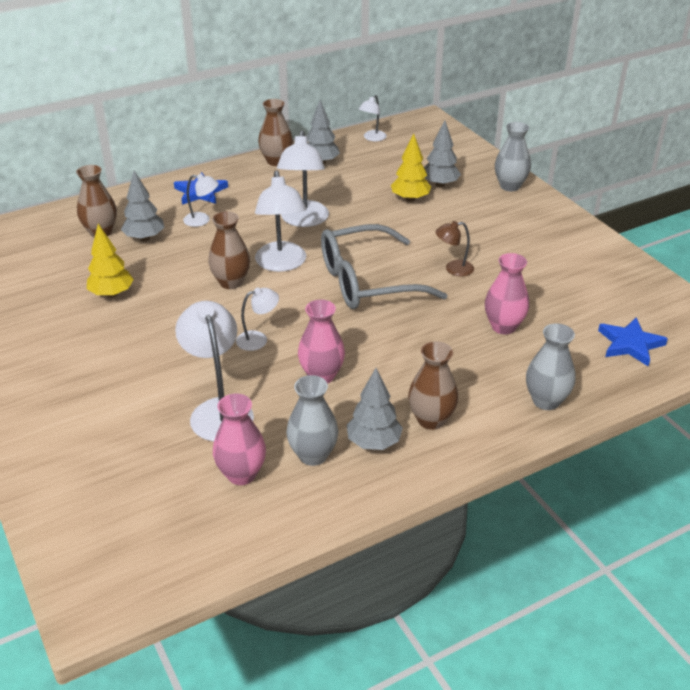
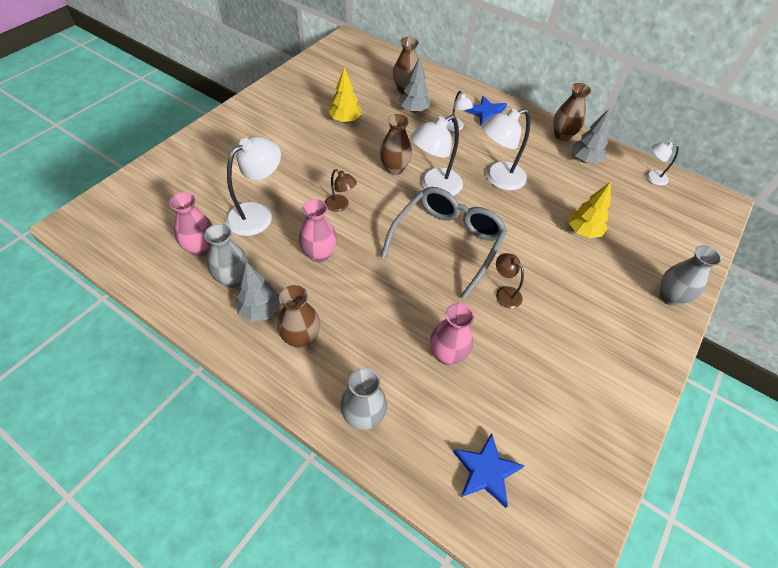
camera: 60 degrees right, 15 degrees up
(258, 339) = (340, 206): white lamp -> brown lamp
(367, 282) = (447, 242): grey glasses -> grey glasses turned 75 degrees clockwise
(440, 184) = (624, 244): grey tree -> none

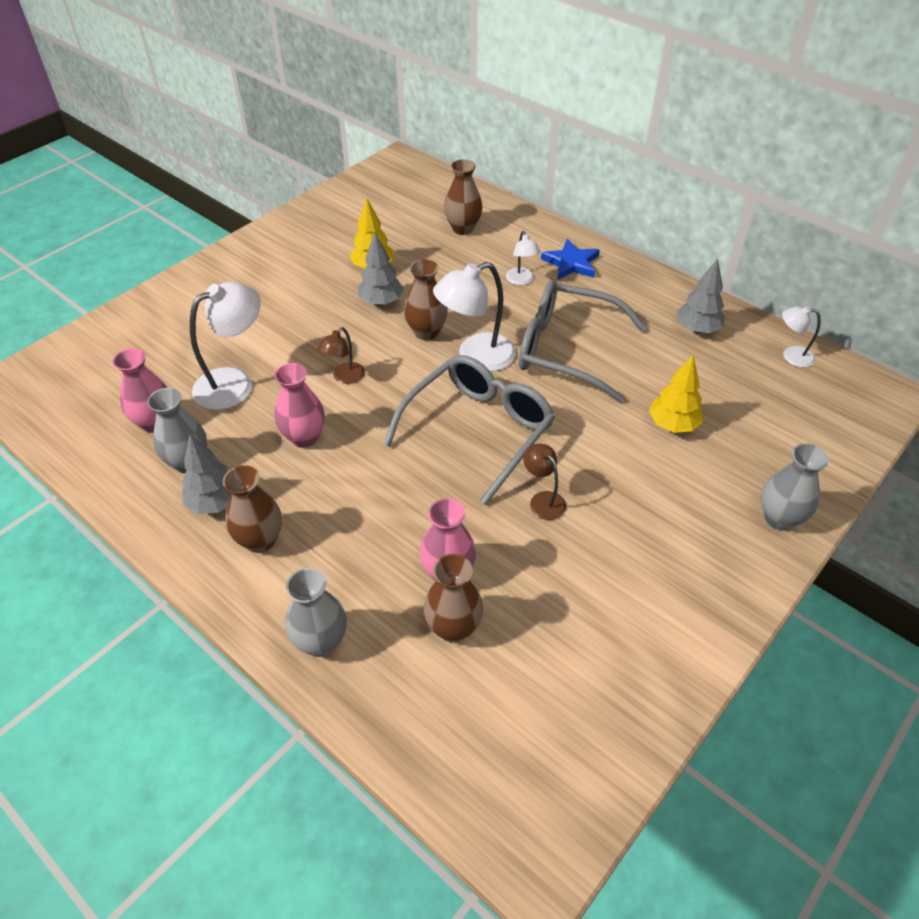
camera: 10 degrees right, 5 degrees down
(340, 206) = (344, 377): brown lamp -> brown lamp turned 75 degrees clockwise
(413, 110) = (469, 256): grey tree -> grey tree (381, 302)
(486, 471) = (468, 722): blue star -> none
(498, 178) = (567, 350): white lamp -> grey glasses
(562, 136) = (672, 295): brown vase -> brown vase (453, 628)

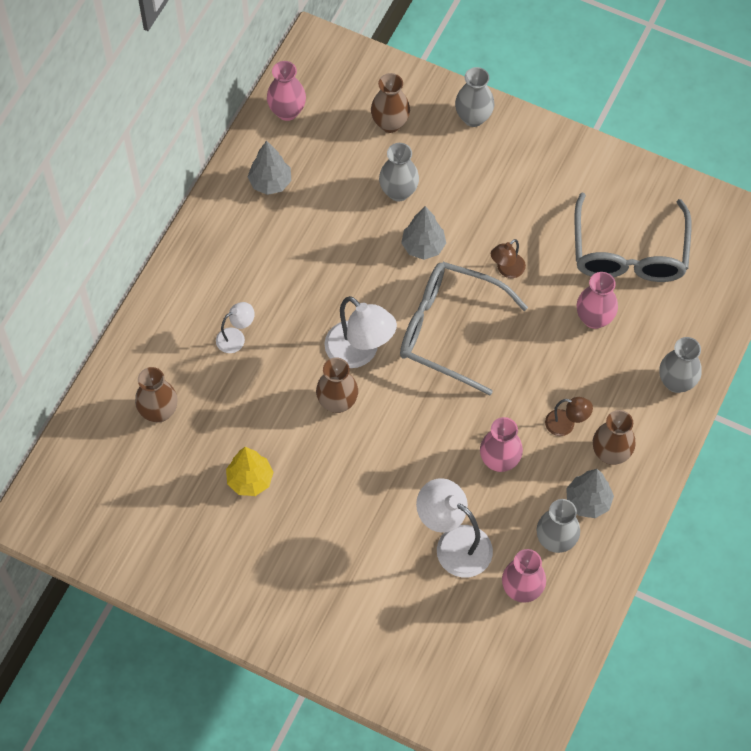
camera: 105 degrees left, 15 degrees up
(344, 377) = (418, 453): brown lamp -> brown lamp (566, 424)
(381, 302) = (304, 455): grey tree -> grey tree (423, 246)
(453, 628) = (636, 304): brown vase -> brown vase (390, 123)
(567, 350) = (328, 281): grey glasses -> grey glasses (629, 252)
(571, 263) = (195, 298): blue star -> none
(672, 425) = (398, 192): yellow tree -> grey vase
(791, 356) = (287, 111): white lamp -> pink vase

